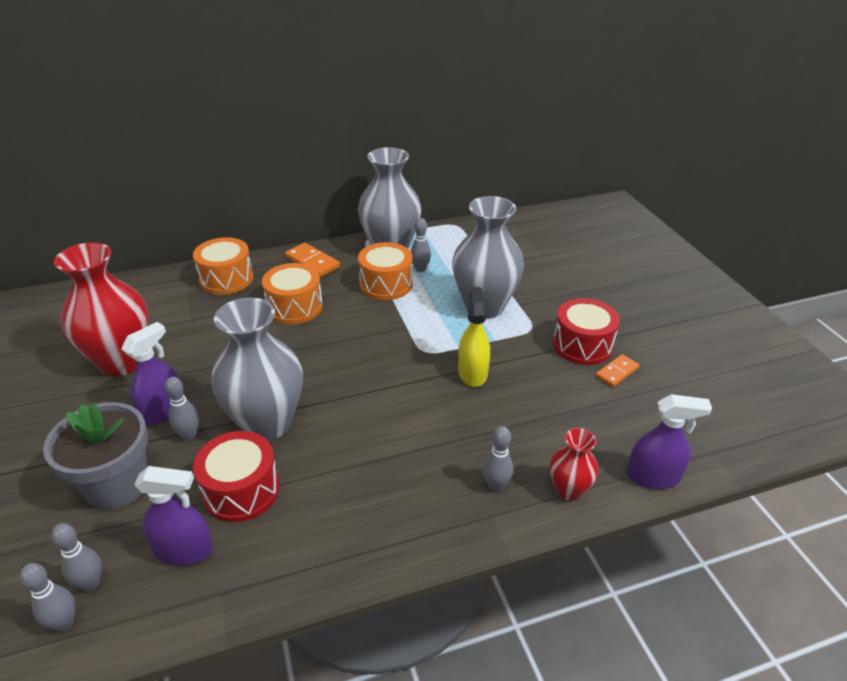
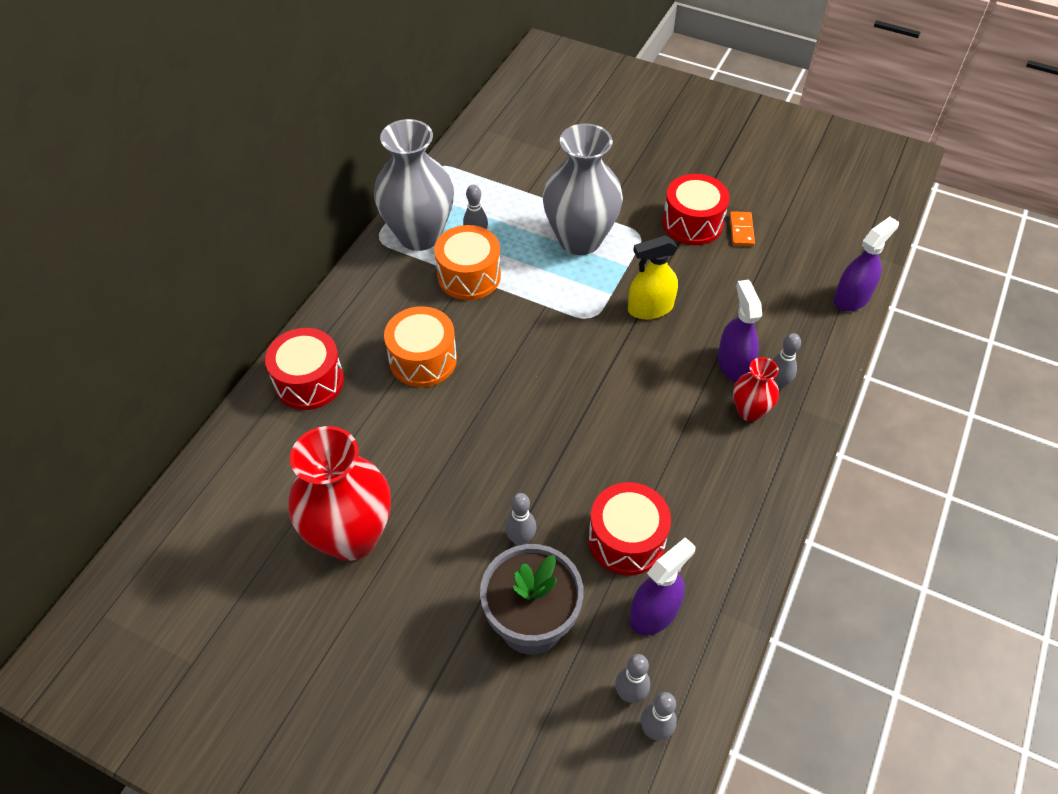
camera: 45 degrees left, 15 degrees up
(163, 411) = (465, 541): purple spray bottle -> purple spray bottle (734, 364)
(226, 279) = (309, 381): orange drum -> red drum
(267, 424) = (565, 477): grey vase -> none
(312, 262) = (365, 302): orange domino -> none
(472, 373) = (650, 308): yellow spray bottle -> yellow spray bottle turned 60 degrees counterclockwise
(568, 490) = (820, 350): red vase -> red vase (749, 411)

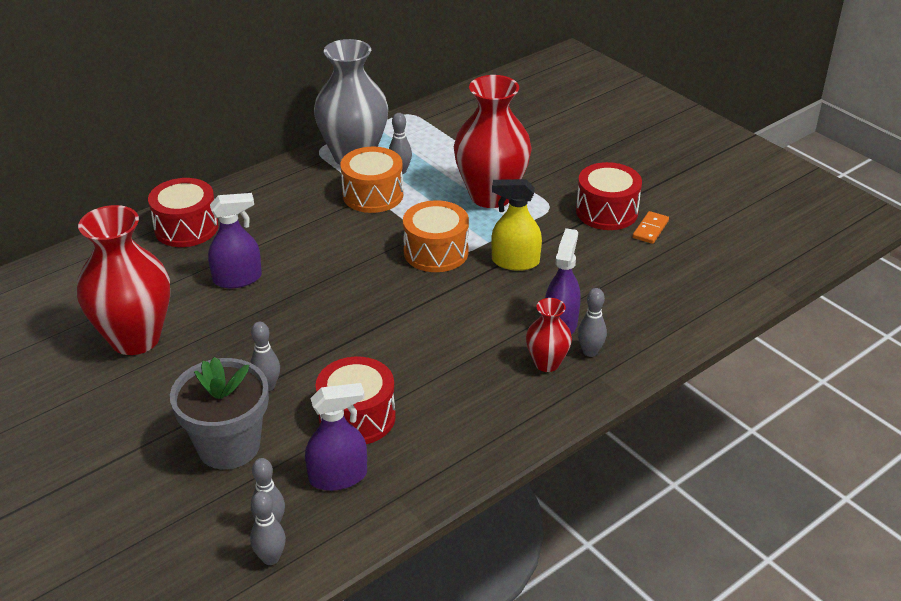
camera: 25 degrees right, 15 degrees down
(423, 359) = (288, 240): orange drum -> orange drum (436, 252)
(580, 239) = (491, 196): grey vase -> red vase
(851, 298) = (720, 310): purple spray bottle -> purple spray bottle (237, 279)

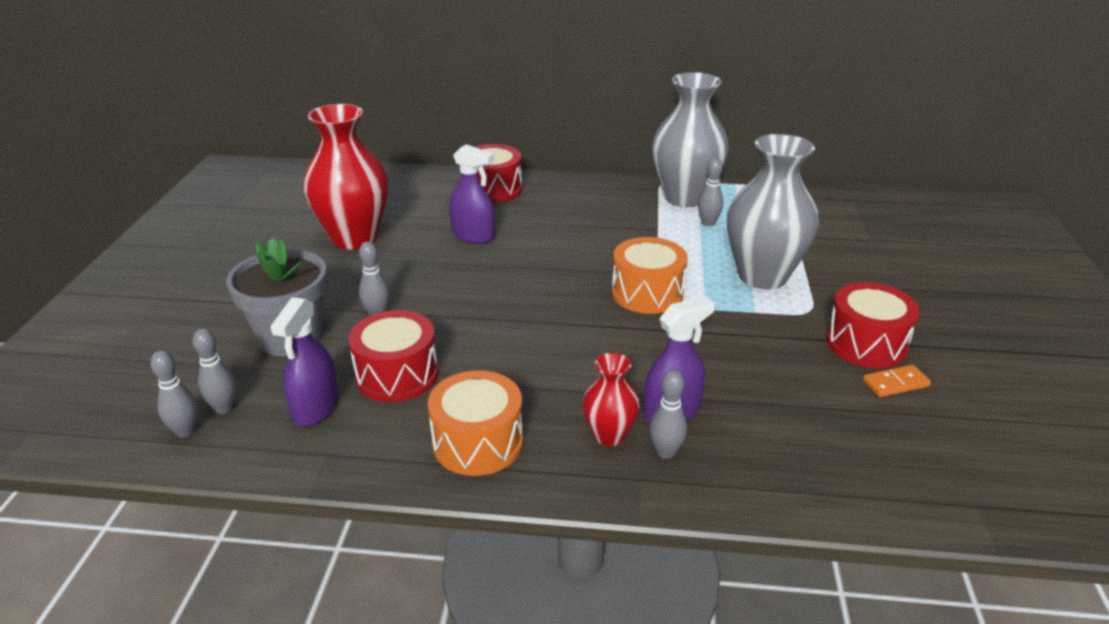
camera: 45 degrees right, 5 degrees down
(338, 477) = (316, 408): purple spray bottle -> purple spray bottle turned 75 degrees clockwise
(373, 195) = (659, 229): orange drum -> orange drum (478, 442)
(491, 196) = (762, 276): red vase -> grey vase
(515, 262) = (707, 337): yellow spray bottle -> none

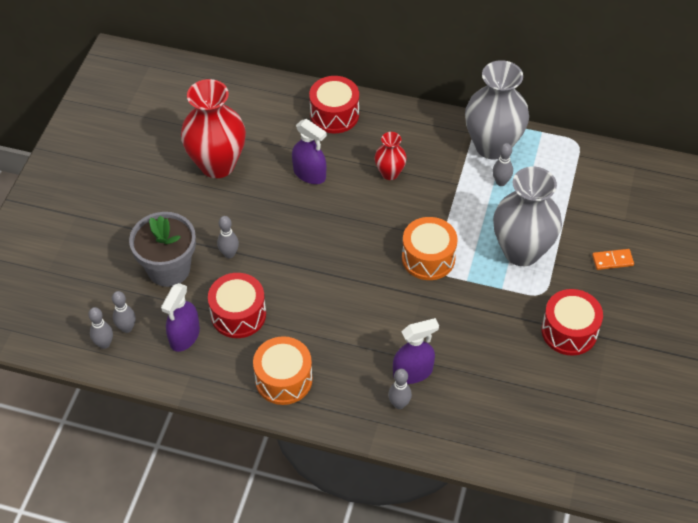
camera: 10 degrees right, 20 degrees up
(609, 435) = (367, 385): red vase -> red vase (390, 173)
(895, 383) = (572, 370): orange domino -> orange domino (612, 260)

